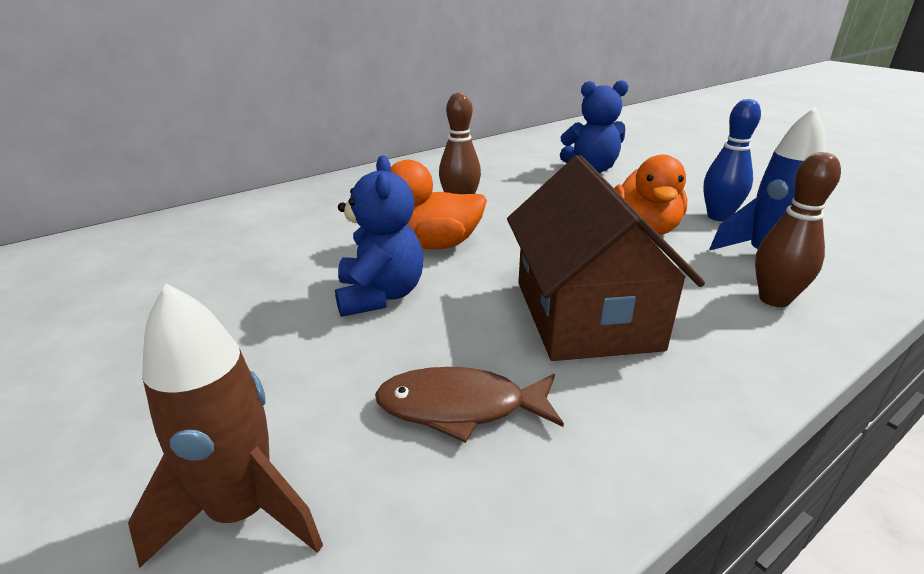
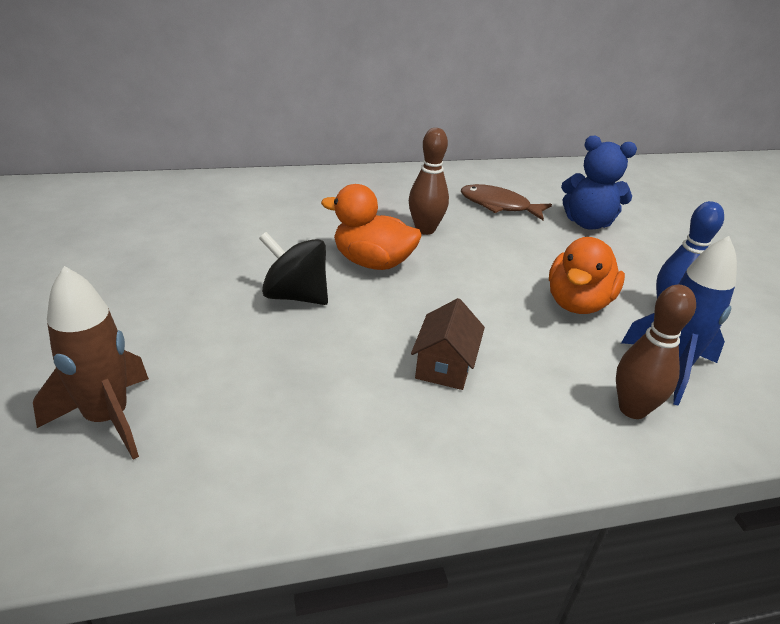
camera: 20 degrees right, 5 degrees up
(380, 295) = (295, 296): blue teddy bear -> black spinning top
(460, 407) = (286, 403): brown fish -> brown fish (499, 205)
(585, 314) = (444, 365): brown house -> brown house, size x0.49

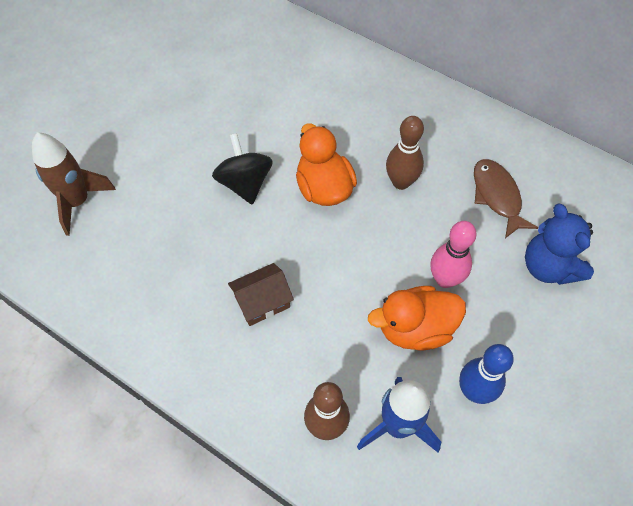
camera: 50 degrees right, 25 degrees up
(545, 264) = (445, 279): none -> pink bowling pin

